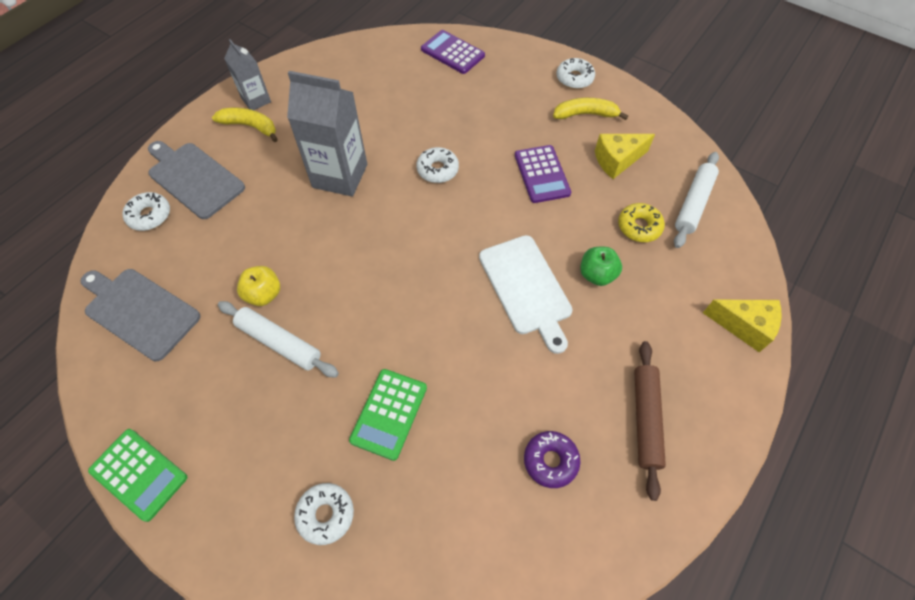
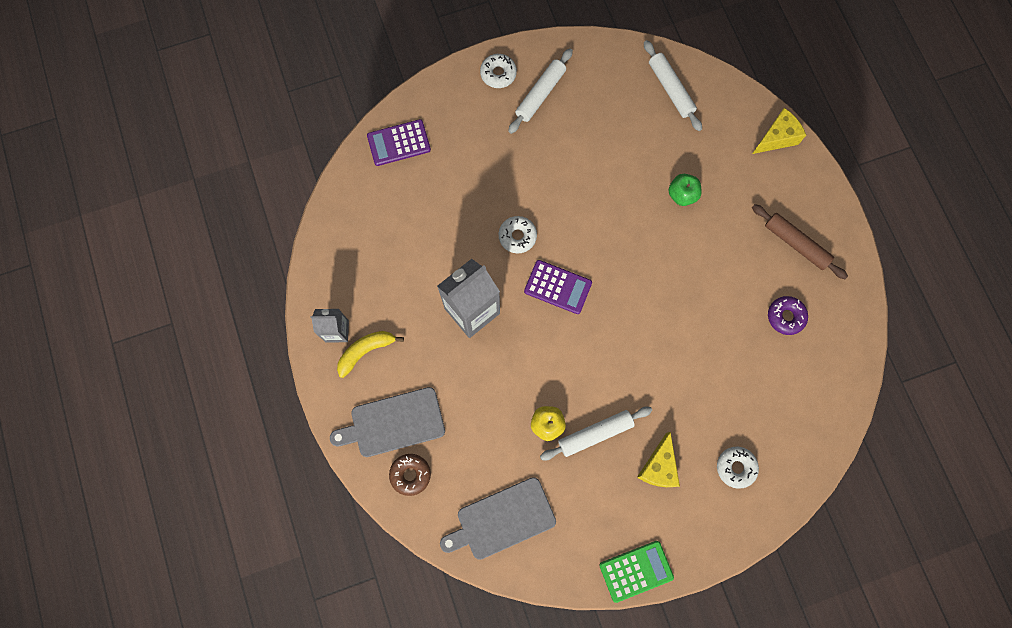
camera: 55 degrees left, 15 degrees up
(149, 215) = (410, 474): white donut -> brown donut
(389, 413) = (694, 392): green calculator -> none
(526, 288) = (661, 246): white cutting board -> none
(542, 174) = (574, 167): purple calculator -> purple calculator (558, 287)
(585, 114) = (540, 94): yellow banana -> white rolling pin
(617, 160) = (599, 107): yellow cheese -> yellow cheese (658, 467)
(639, 227) = (664, 138): yellow donut -> none

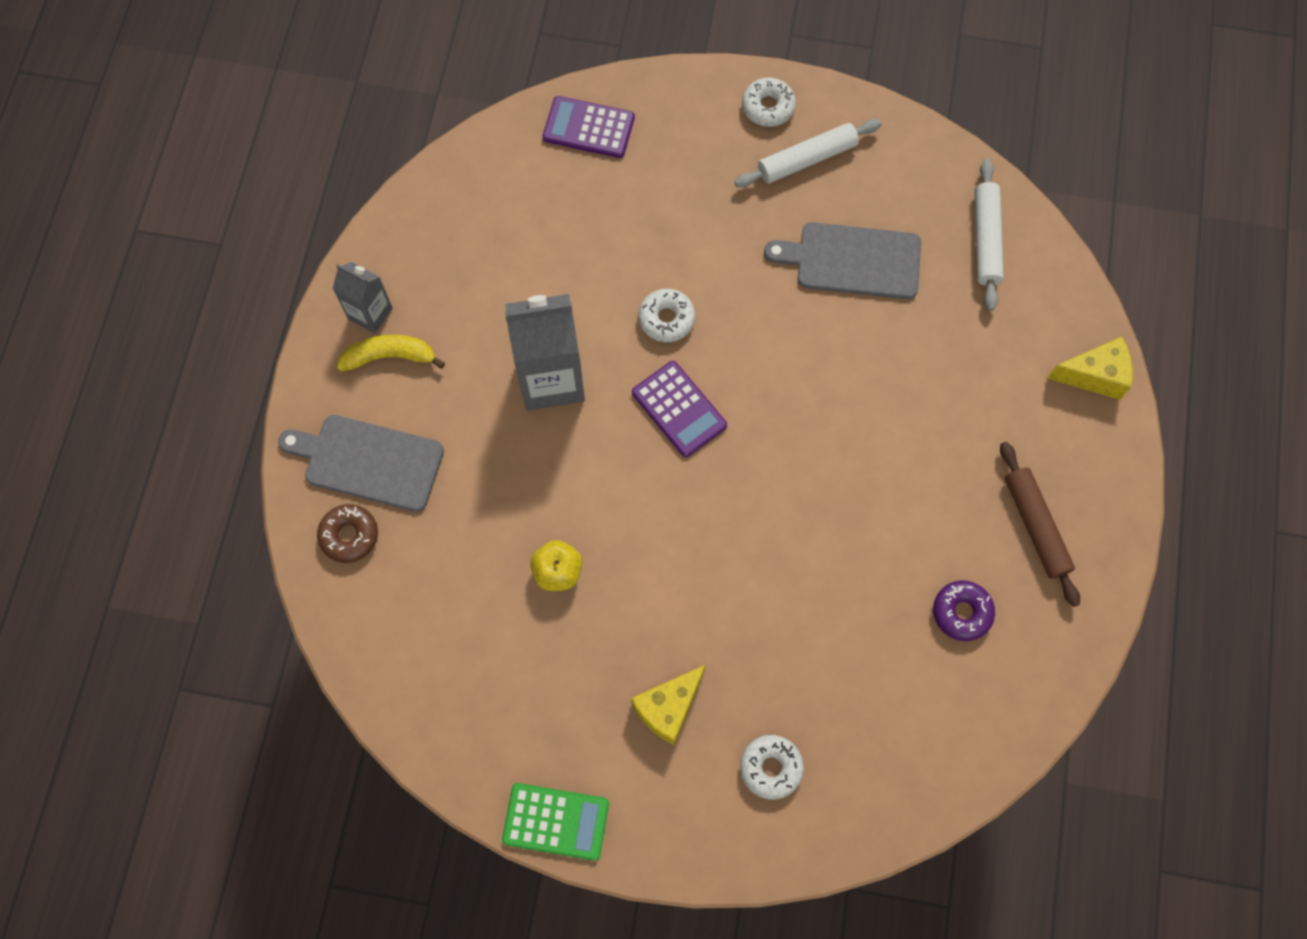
camera: 30 degrees right, 5 degrees down
(502, 520) = (426, 656): grey cutting board -> grey cutting board (852, 261)
(595, 434) = (612, 619): white rolling pin -> none
(682, 195) = (917, 381): green apple -> none

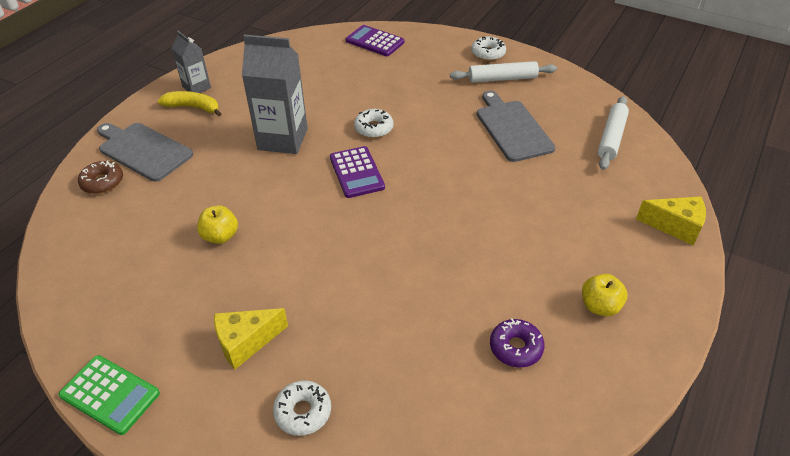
camera: 20 degrees right, 25 degrees down
(852, 261) = (512, 128): grey cutting board -> grey cutting board turned 45 degrees clockwise
(1036, 526) = (599, 306): brown rolling pin -> yellow apple

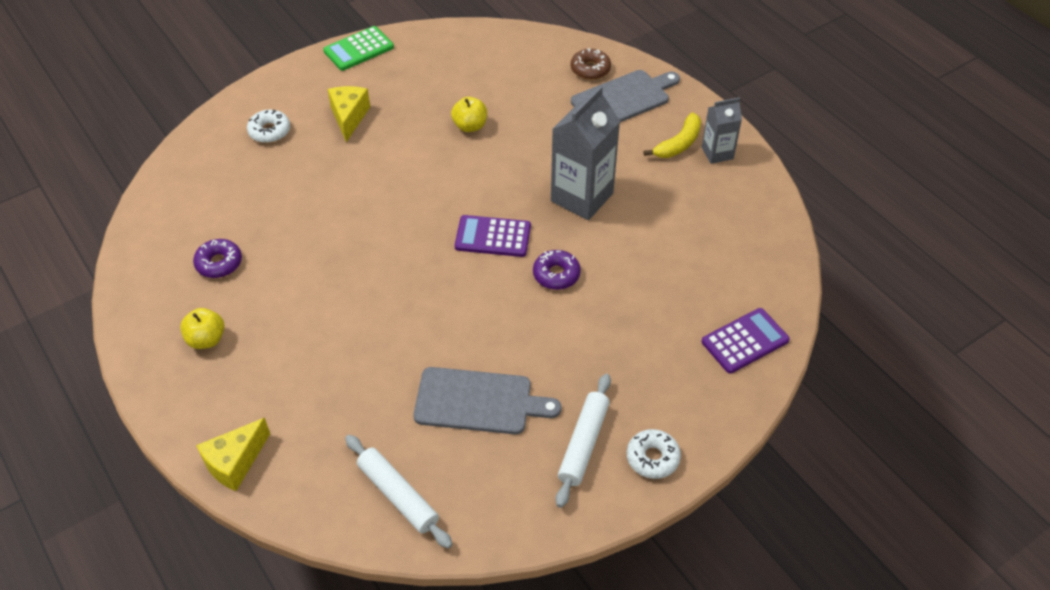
camera: 115 degrees right, 5 degrees up
(374, 128) = (556, 274): white donut -> purple donut

